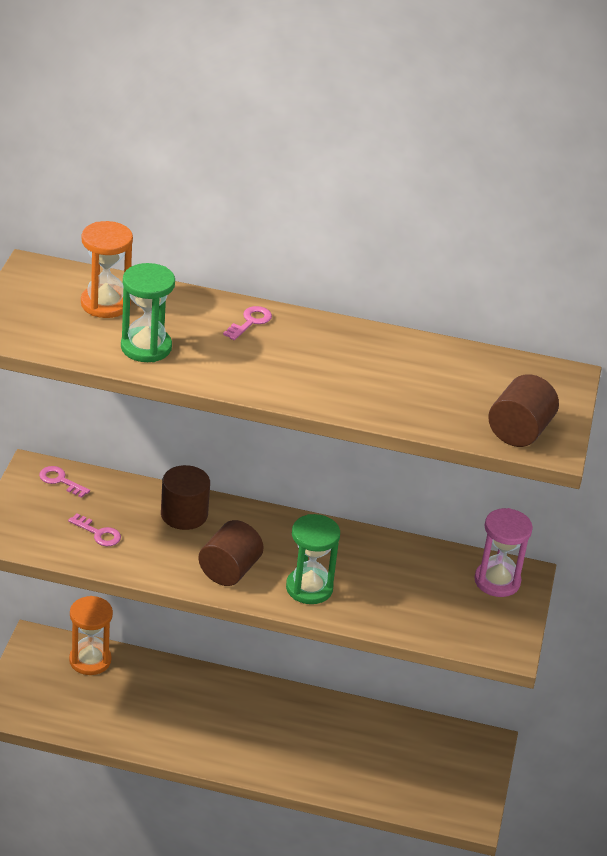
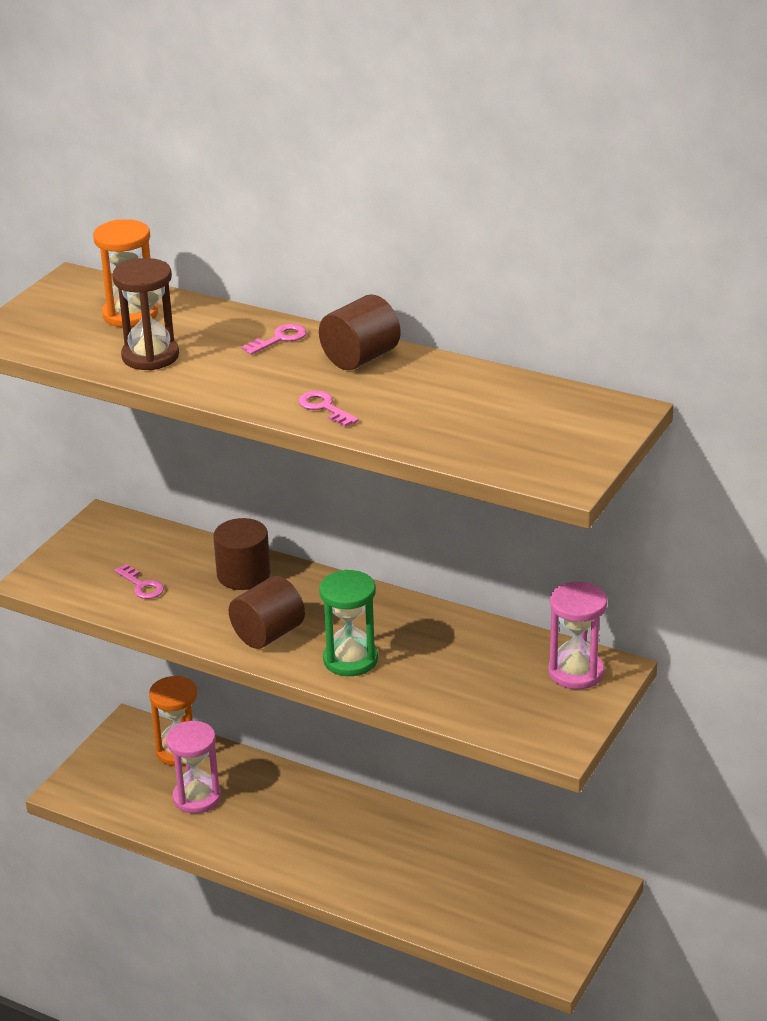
camera: 20 degrees right, 5 degrees down
(60, 481) = (125, 532): pink key -> pink key (324, 408)
(122, 703) = (197, 797): none -> pink hourglass
(146, 347) = (150, 356): green hourglass -> brown hourglass
(519, 431) = (535, 461): brown cylinder -> brown cylinder (360, 358)

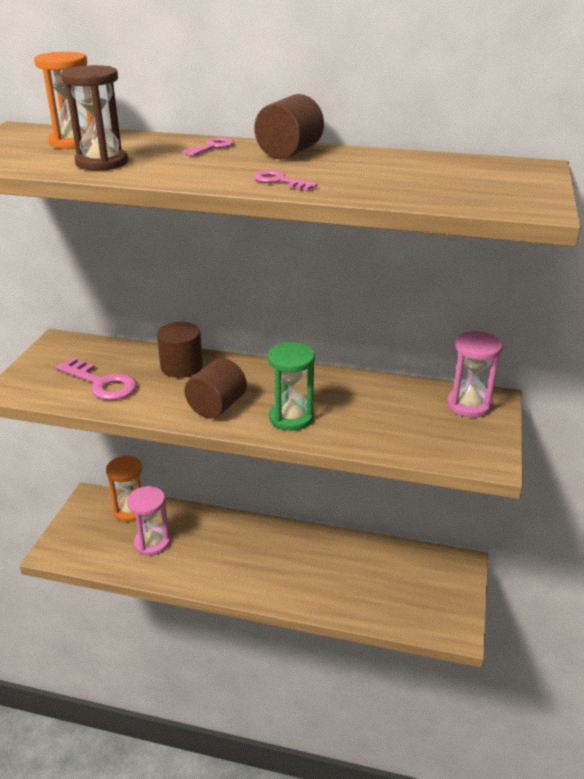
camera: 15 degrees left, 0 degrees up
(141, 585) = (101, 383): pink key -> pink key, size x1.82

